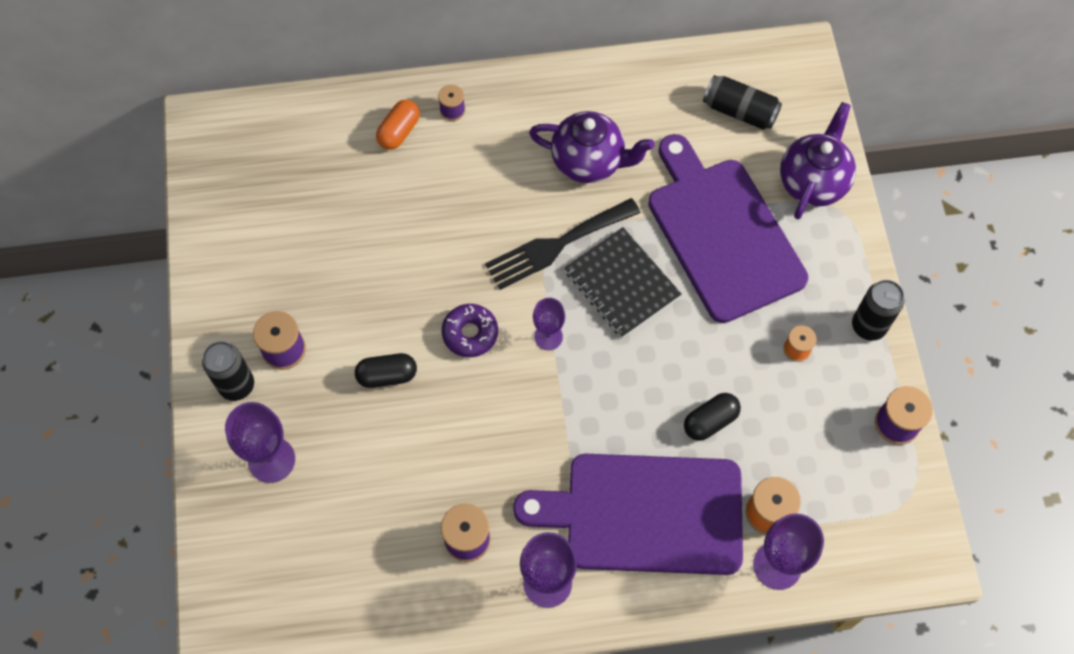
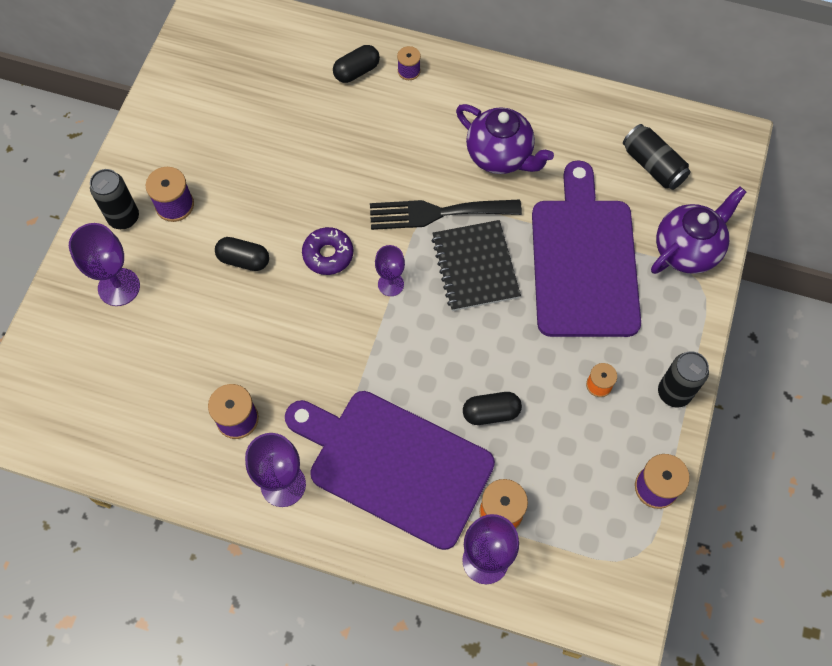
camera: 25 degrees right, 0 degrees up
(399, 131) = (356, 71): orange capsule -> black capsule

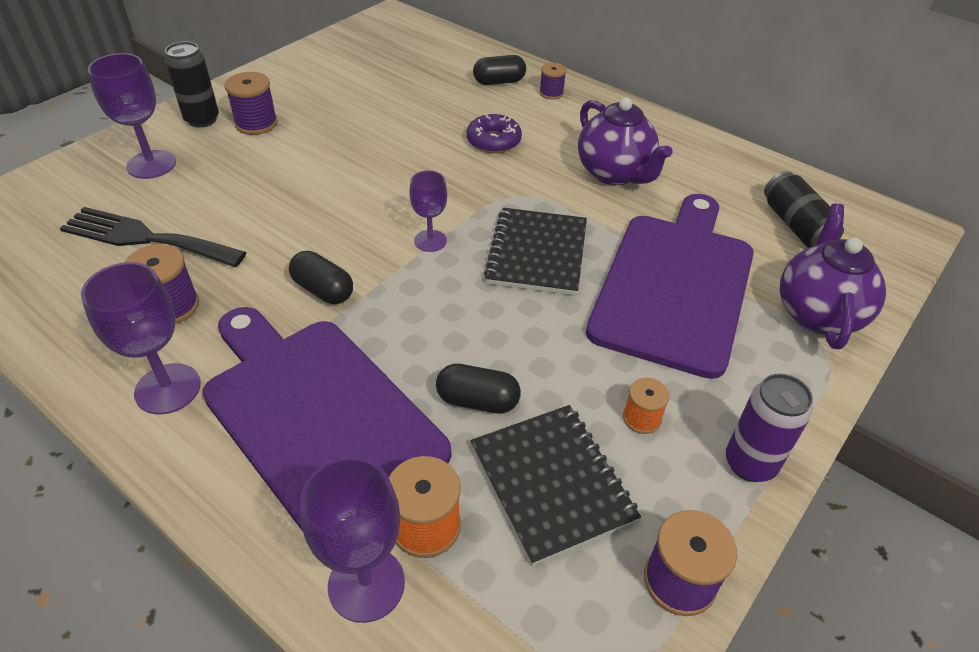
camera: 20 degrees right, 20 degrees down
(244, 260) = (289, 178): black capsule -> black capsule (323, 290)
(328, 254) = (378, 198): purple donut -> purple donut (493, 141)
(437, 213) = (519, 198): black fork -> black fork (146, 238)
(562, 454) = (552, 483): none -> black notebook
(674, 393) = (750, 463): black can -> purple can
(687, 250) = (817, 313): purple teapot -> purple teapot turned 60 degrees counterclockwise

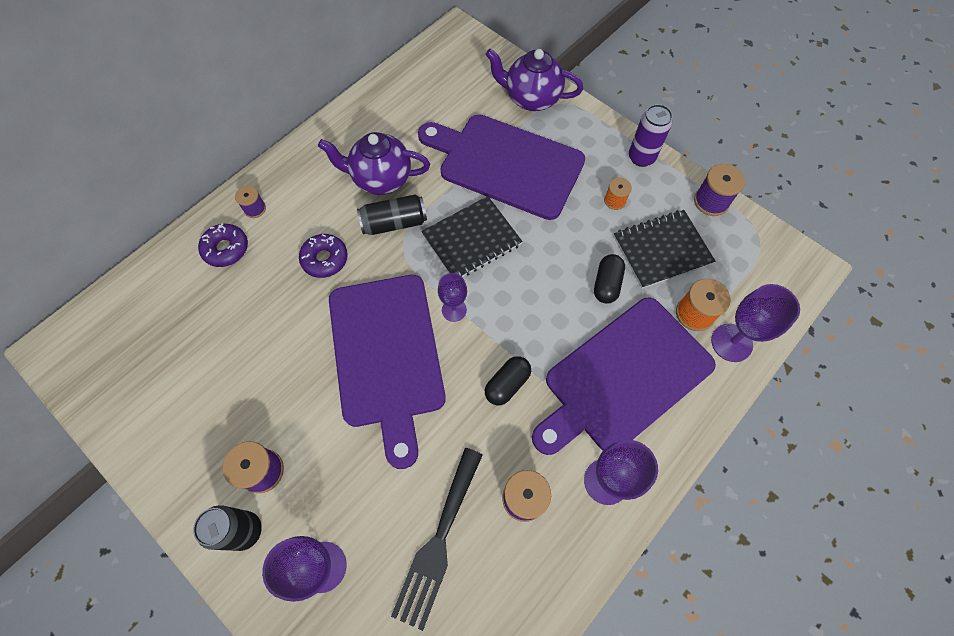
camera: 85 degrees left, 20 degrees up
(370, 191) = (386, 356): none -> purple cutting board
(499, 82) = (226, 249): black capsule -> purple donut
(537, 253) = (472, 240): black notebook -> black notebook turned 45 degrees counterclockwise
(615, 173) = (381, 179): purple teapot -> purple teapot turned 150 degrees counterclockwise
(796, 226) = (450, 87): black can -> black can (394, 223)

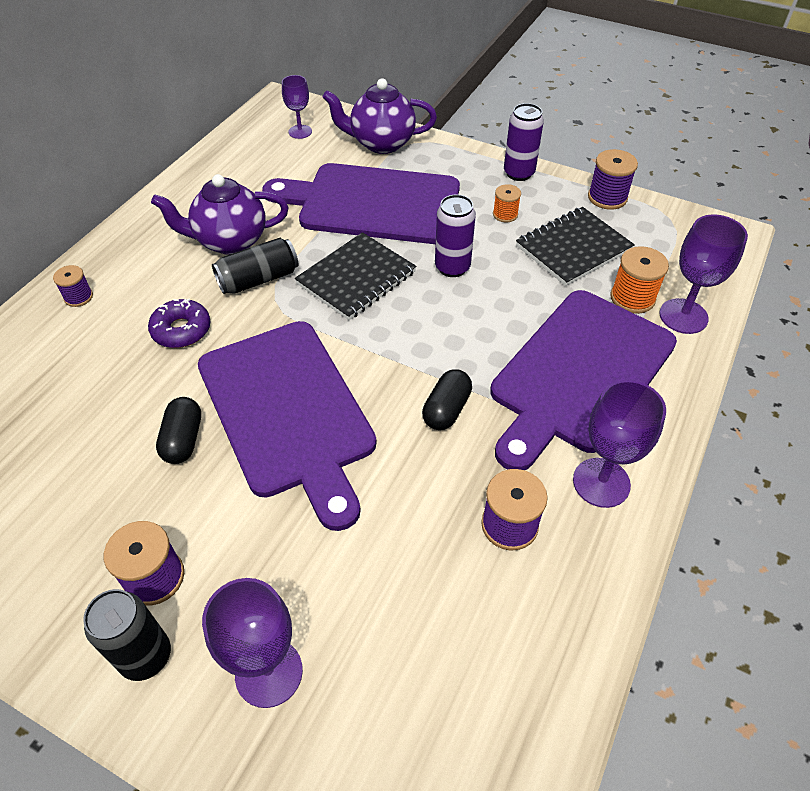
camera: 15 degrees left, 15 degrees down
(226, 249) = (49, 344): purple donut -> none
(438, 542) = (417, 601): black fork -> none
(454, 310) = (357, 349): purple goblet -> purple goblet (300, 132)
(553, 247) = (452, 267): none -> purple can
(606, 284) = (525, 290): black capsule -> black capsule (183, 440)

